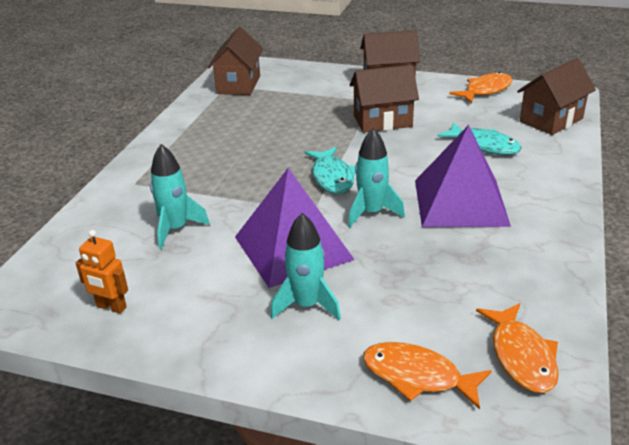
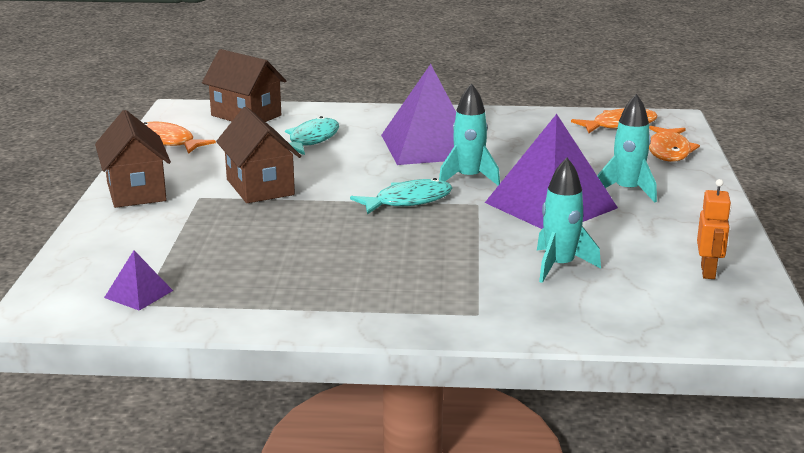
camera: 105 degrees left, 10 degrees down
(238, 85) = (138, 294): brown house -> purple pyramid

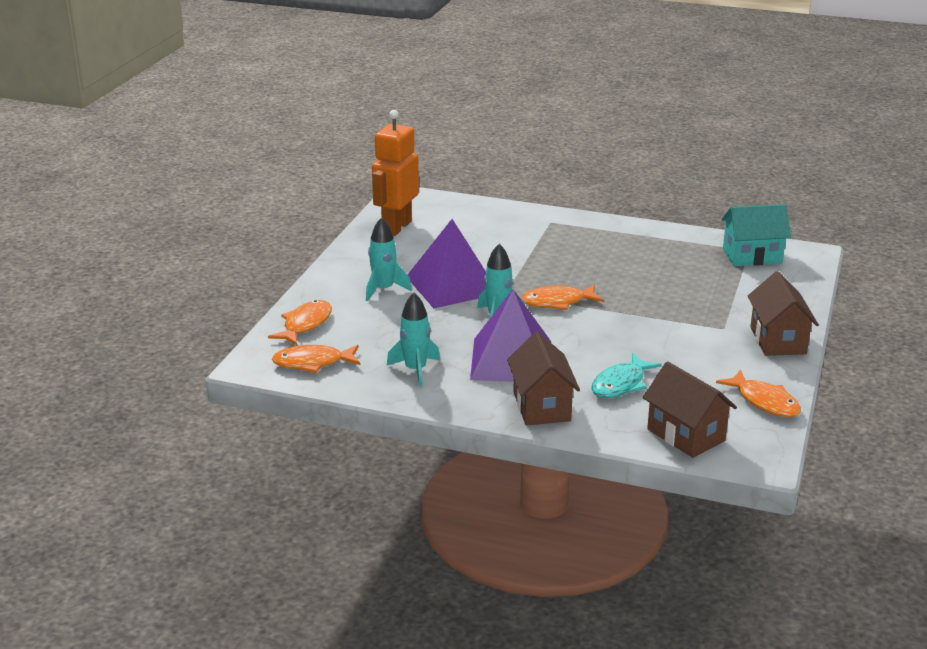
camera: 165 degrees left, 5 degrees up
(138, 294) = (752, 256): purple pyramid -> turquoise house
(260, 187) = (673, 331): brown house -> brown house (541, 406)
(408, 201) = (557, 302): turquoise fish -> orange fish
(559, 266) = (483, 241): turquoise rocket -> turquoise rocket (415, 370)
(708, 272) = (396, 227): orange robot -> orange robot, size x1.99

